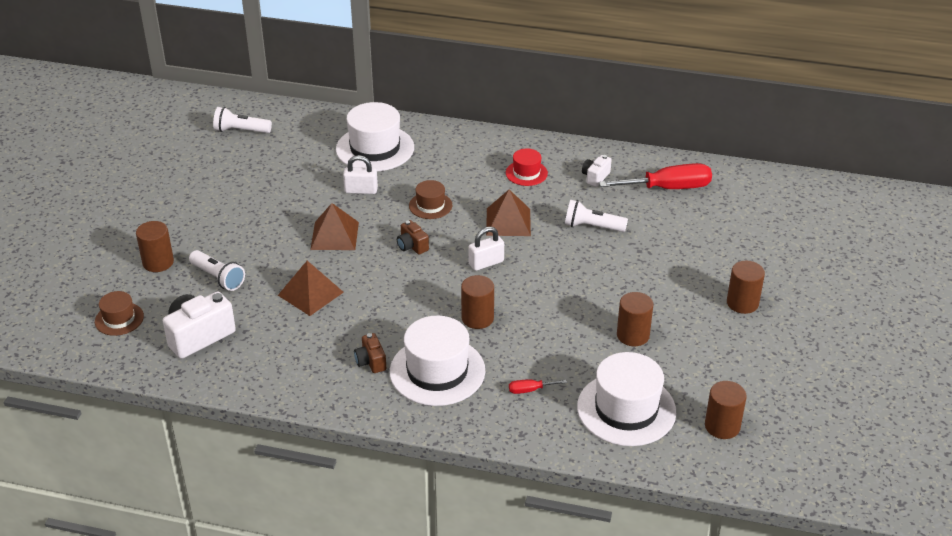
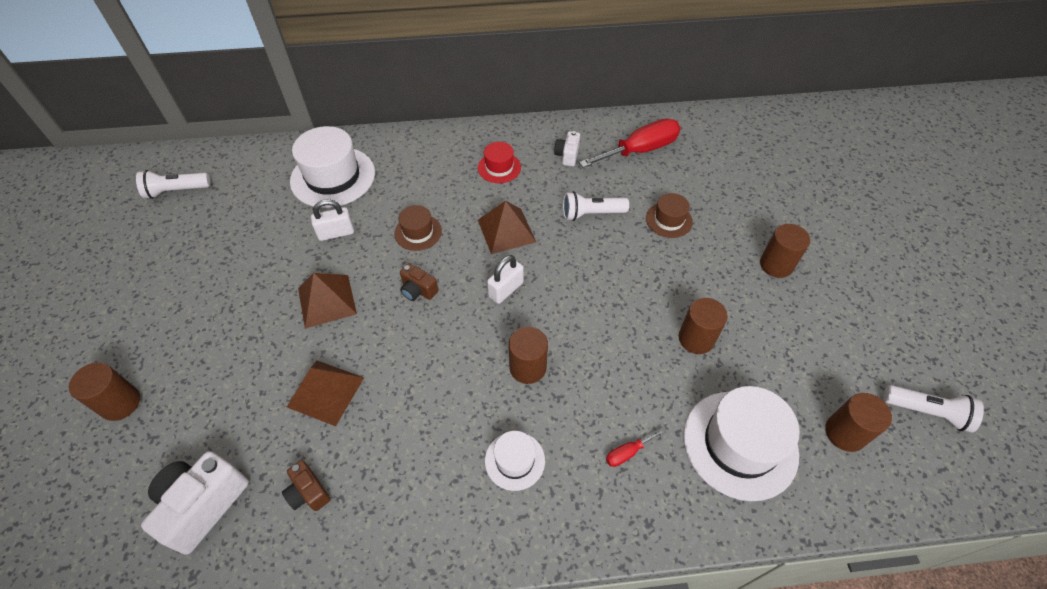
camera: 20 degrees left, 15 degrees up
(119, 319) = (87, 512): brown hat -> brown hat (669, 220)
(218, 278) = (204, 403): white flashlight -> white flashlight (927, 412)
(371, 362) = (432, 473): brown camera -> brown camera (308, 492)
(437, 371) = (515, 460): white hat -> white hat, size x0.53

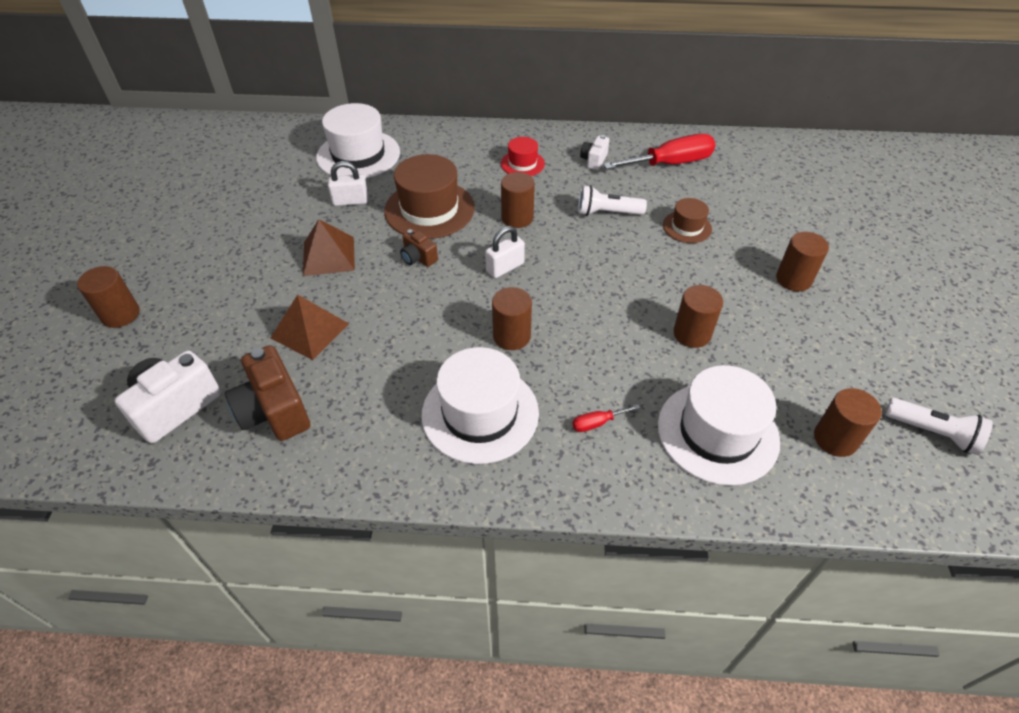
camera: 10 degrees right, 5 degrees down
(176, 191) = (211, 151): white flashlight -> none
(308, 492) = (274, 411): brown camera -> brown camera, size x1.87
(418, 232) = (429, 209): brown hat -> brown hat, size x1.90
(506, 231) = (517, 218): brown pyramid -> brown cylinder
(515, 460) = (480, 413): white hat -> white hat, size x1.90

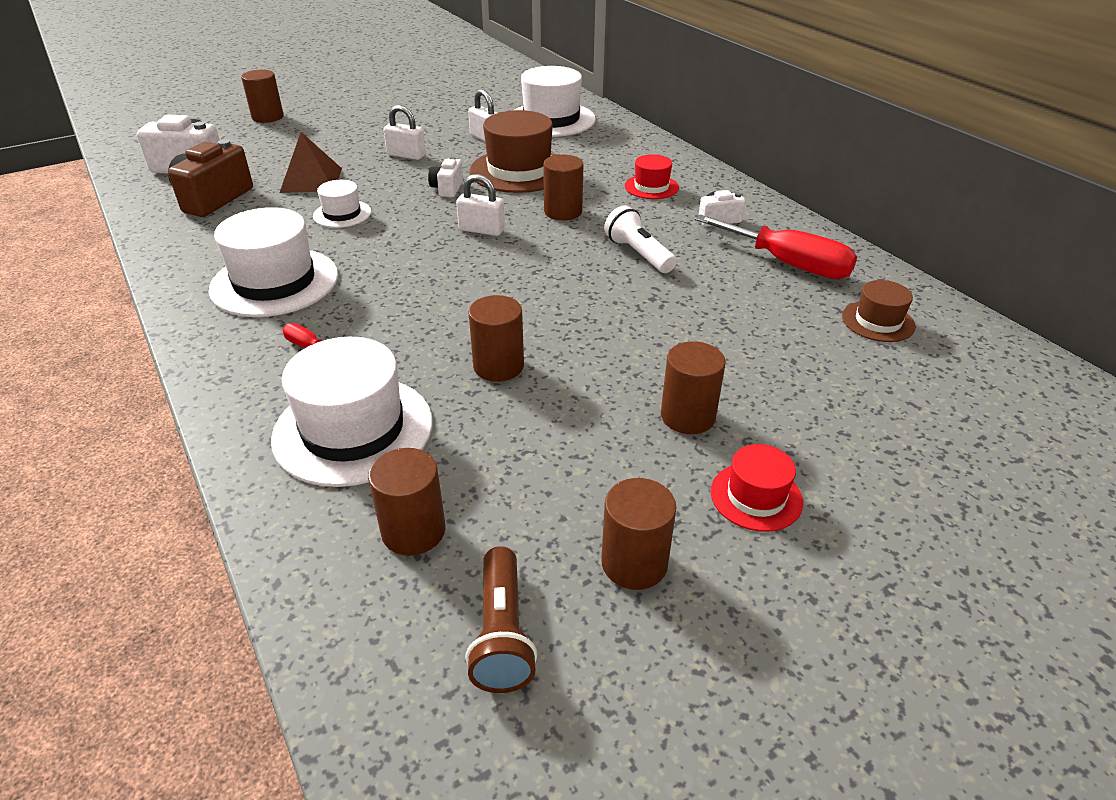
camera: 55 degrees right, 10 degrees down
(328, 256) = (406, 155): brown pyramid -> white padlock
(399, 333) = (342, 214): none -> white hat
(418, 258) = (447, 188): brown camera -> white camera
(511, 336) = (389, 264): brown cylinder -> brown cylinder (634, 563)
(687, 227) = (684, 309): brown hat -> brown hat (878, 321)
(873, 289) = (756, 496): none -> red hat
(933, 432) = (502, 633): white flashlight -> brown flashlight

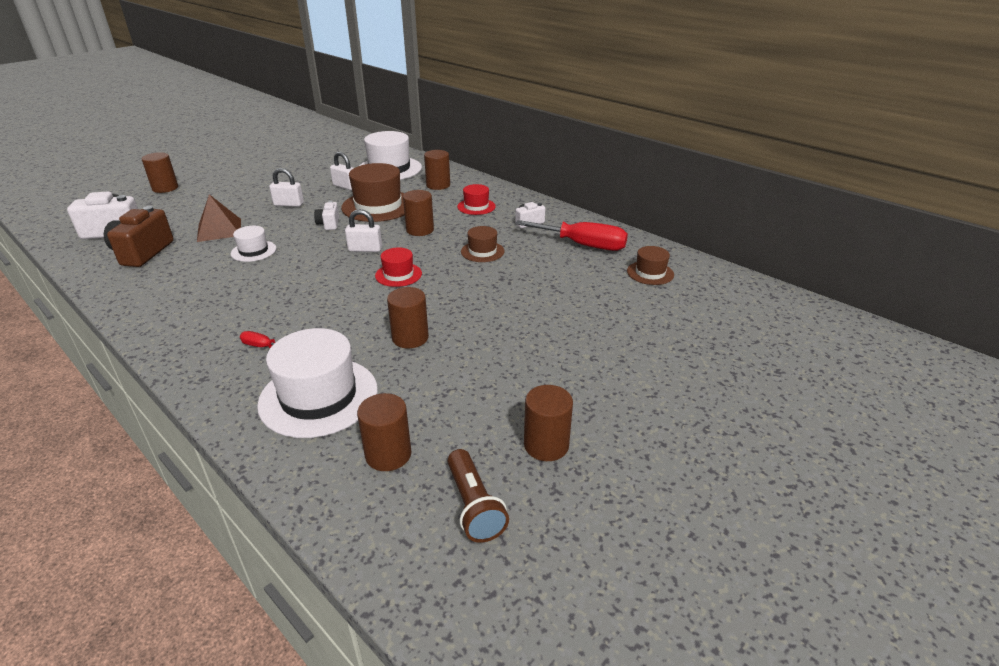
camera: 15 degrees left, 5 degrees down
(274, 282) = (218, 305): white hat -> none
(638, 254) = (482, 251): white flashlight -> brown hat
(687, 416) = (550, 349): brown cylinder -> brown cylinder (438, 185)
(756, 496) = (609, 390): red hat -> red hat (398, 275)

